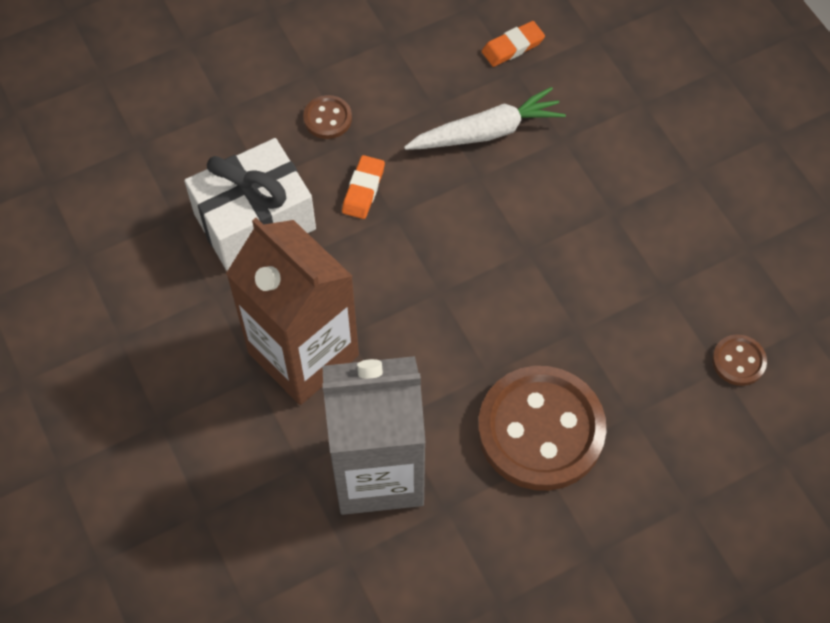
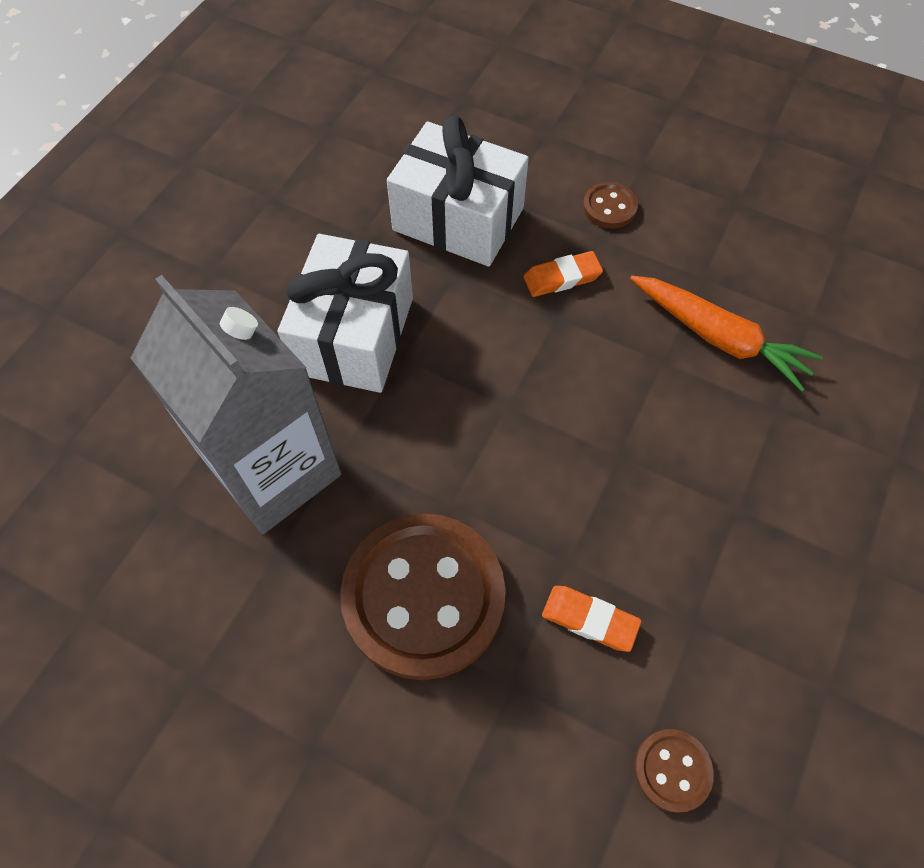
camera: 55 degrees right, 0 degrees up
(303, 354) = (354, 335): brown carton -> white gift
(486, 132) = (718, 337): white carrot -> orange carrot
(512, 47) = (835, 301): orange eraser -> orange eraser (590, 619)

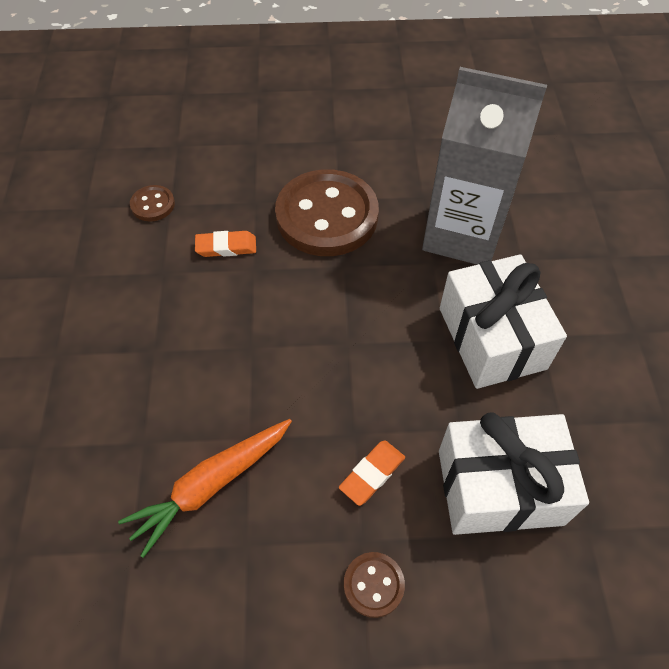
camera: 150 degrees right, 5 degrees down
(718, 337) = (212, 485): orange carrot -> orange carrot turned 45 degrees counterclockwise

